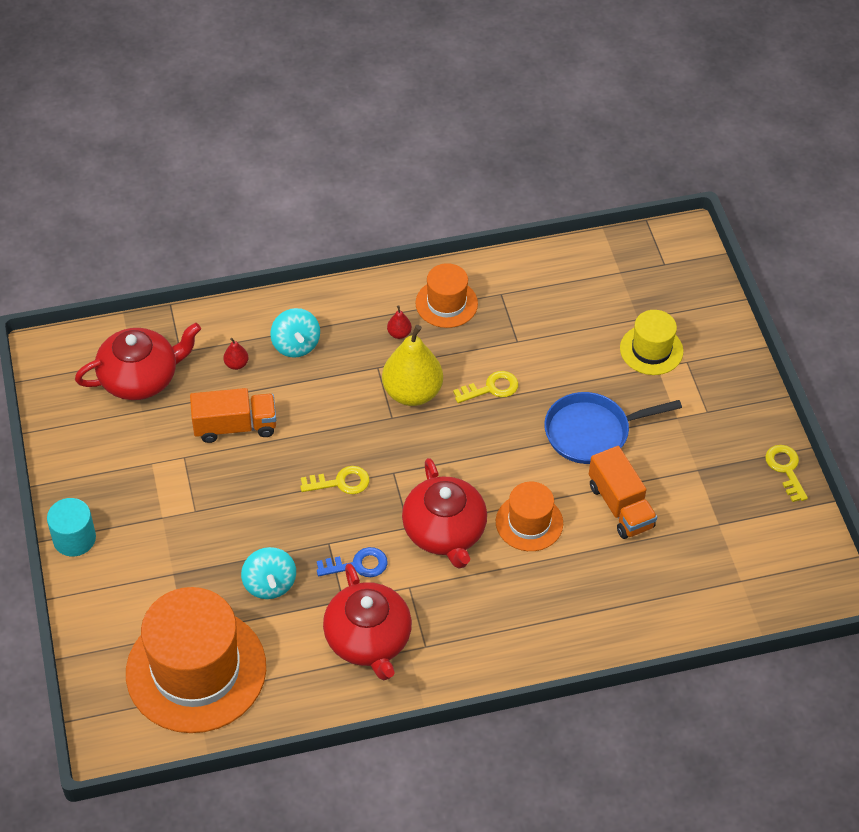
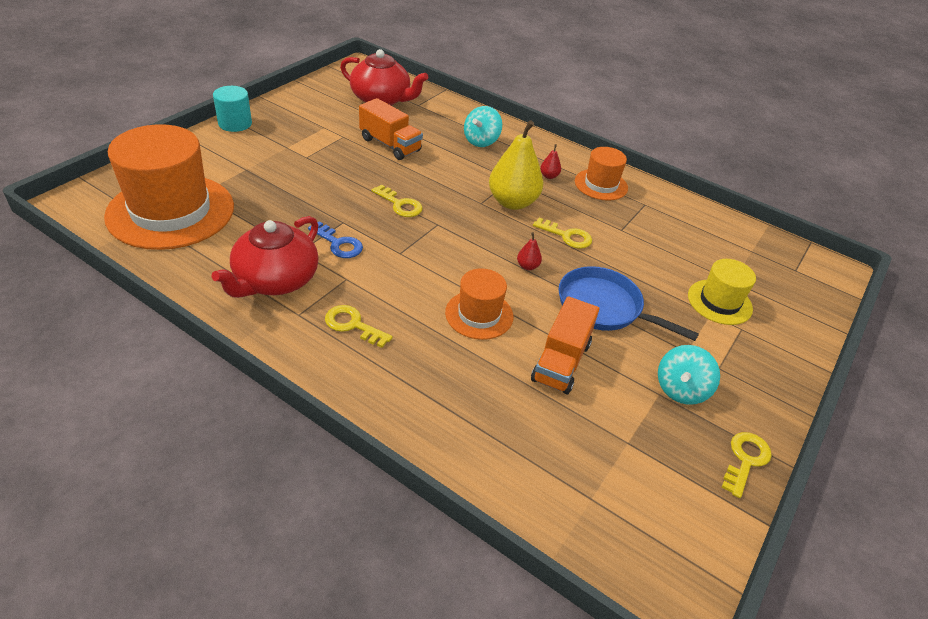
camera: 45 degrees right, 10 degrees down
(236, 364) = (436, 126): red pear -> red pear (527, 266)
(269, 584) = (278, 211): turquoise spinning top -> turquoise spinning top (681, 389)
(444, 532) = (417, 273): red teapot -> none
(469, 616) = (353, 325): none -> yellow key

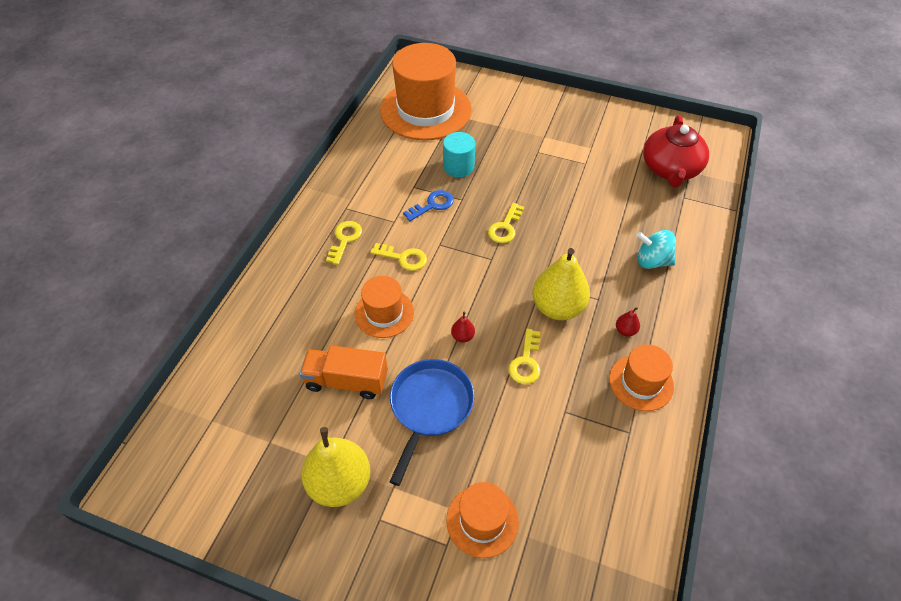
camera: 80 degrees right, 10 degrees up
(235, 123) = (557, 98): turquoise cylinder -> turquoise cylinder (458, 166)
(275, 280) = (376, 185): red teapot -> none
(338, 244) = (432, 205): blue key -> blue key turned 150 degrees counterclockwise
(390, 145) = (594, 196): orange truck -> none
(681, 389) = (340, 483): turquoise spinning top -> yellow pear
(719, 302) = (482, 521): yellow hat -> orange hat
(745, 460) = (267, 542): yellow key -> yellow key (403, 258)

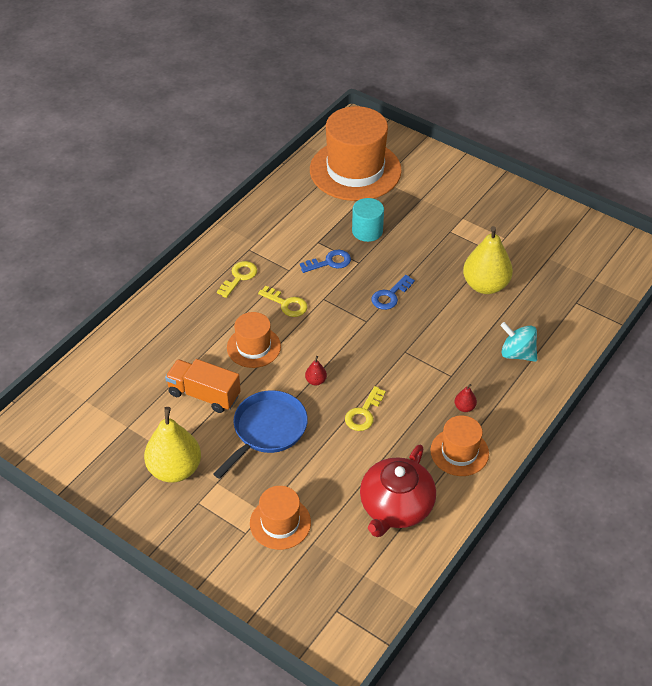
camera: 15 degrees right, 5 degrees down
(505, 227) = (390, 295): yellow key -> blue key
(557, 307) = (410, 375): yellow pear -> yellow pear (485, 285)
(670, 169) = (575, 273): red teapot -> red teapot (395, 507)

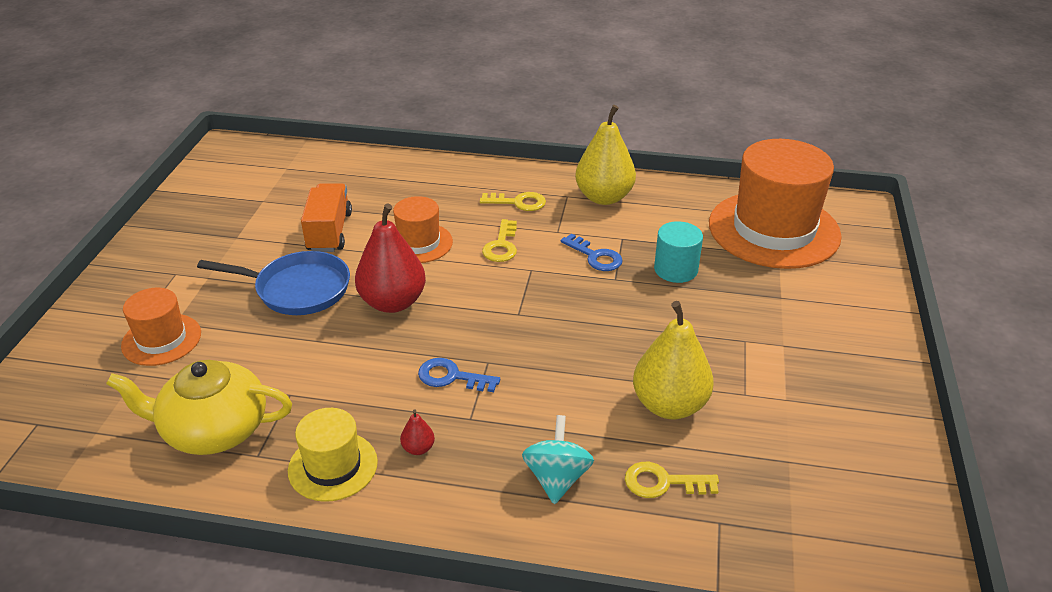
camera: 65 degrees right, 10 degrees down
(175, 469) = (216, 245): yellow pear -> yellow pear (604, 197)
(316, 381) = (393, 302): red pear -> red pear, size x2.42
(363, 413) = (360, 356): yellow key -> yellow key (663, 482)
(390, 295) = (577, 321): blue key -> blue key (451, 377)
(395, 507) = (214, 429): red teapot -> yellow teapot
(459, 452) = (333, 466): orange hat -> yellow hat

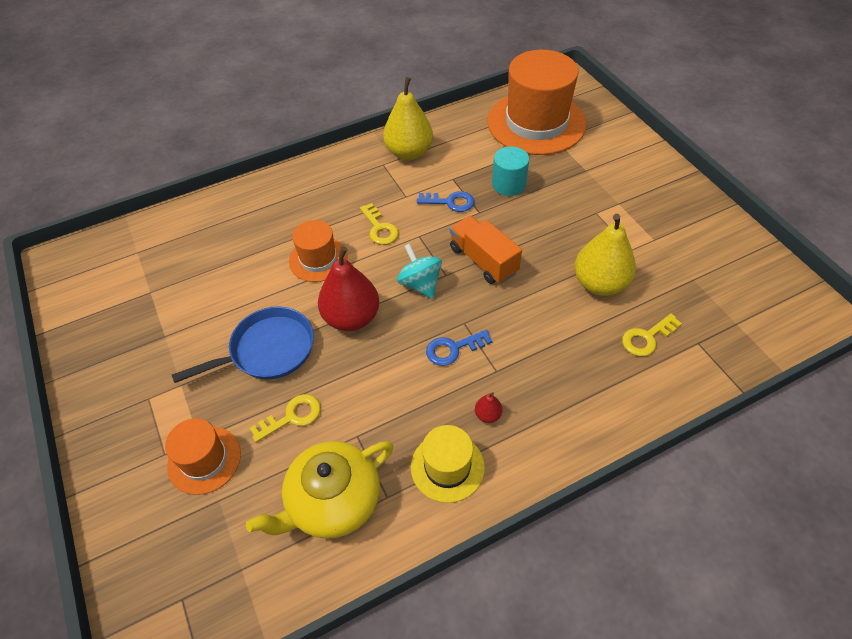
camera: 35 degrees left, 15 degrees up
(329, 232) = (238, 288): orange truck -> orange truck (483, 260)
(518, 202) = (355, 187): yellow key -> yellow key (292, 417)
(557, 478) = (589, 376): turquoise spinning top -> turquoise spinning top (420, 284)

